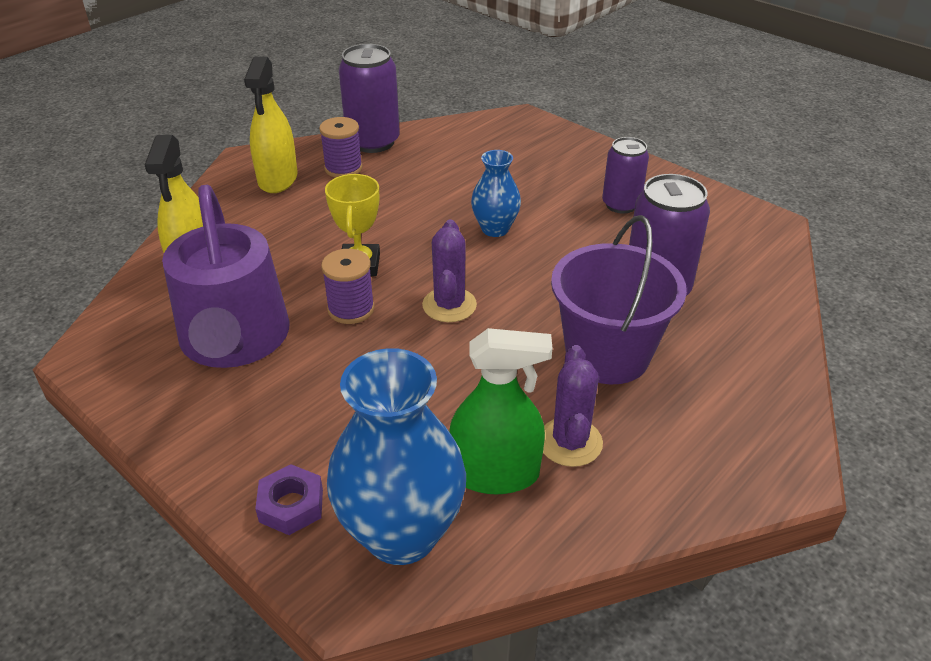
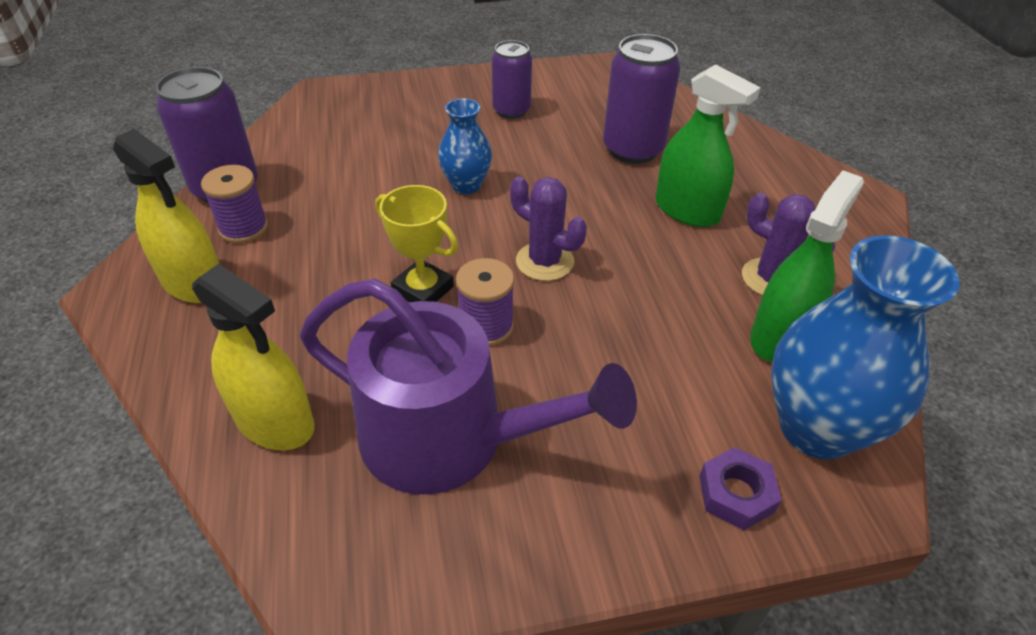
camera: 55 degrees left, 5 degrees up
(607, 355) = (687, 210): purple bucket -> green spray bottle

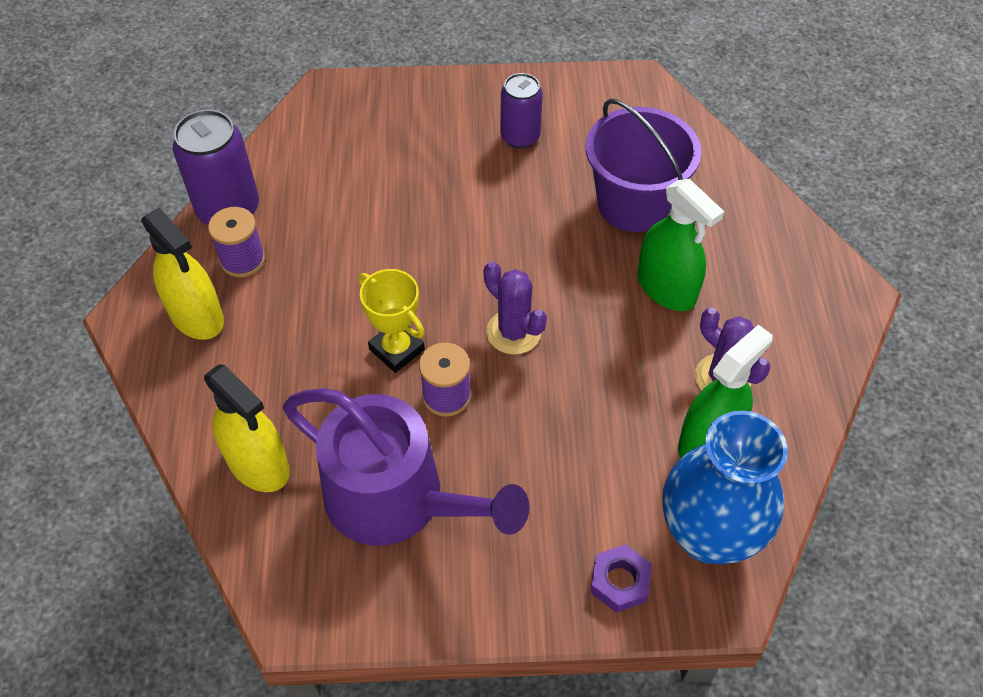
camera: 10 degrees right, 10 degrees up
(466, 185) = (456, 232): blue vase -> none
(633, 149) = (633, 204): purple can -> purple bucket

